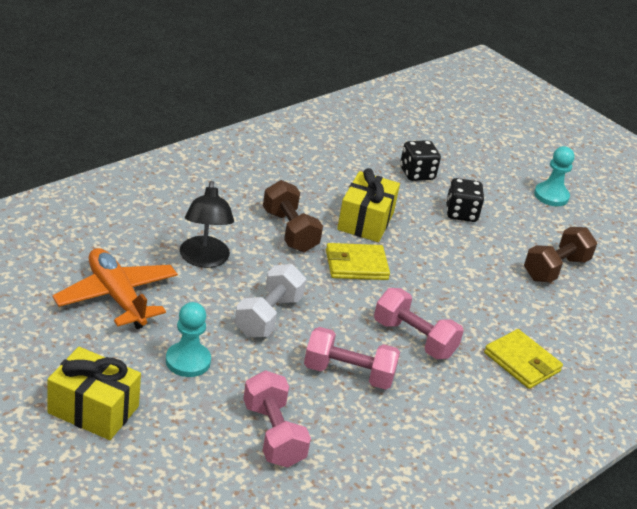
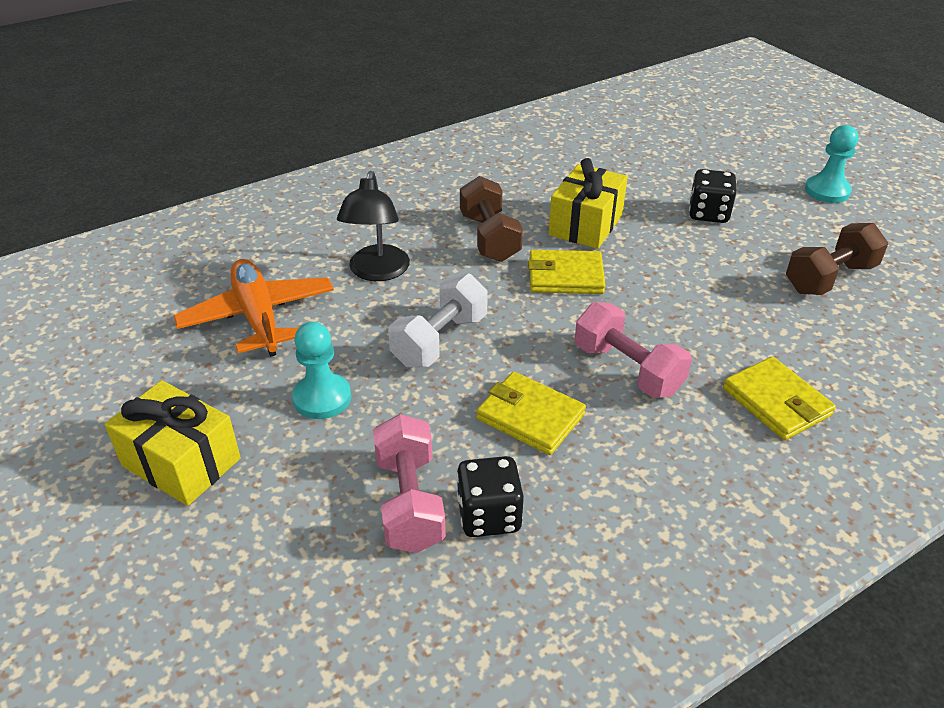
camera: 15 degrees right, 5 degrees up
(348, 374) = (530, 417): pink dumbbell -> yellow wallet
(417, 174) = (657, 170): black dice -> black dice (489, 515)

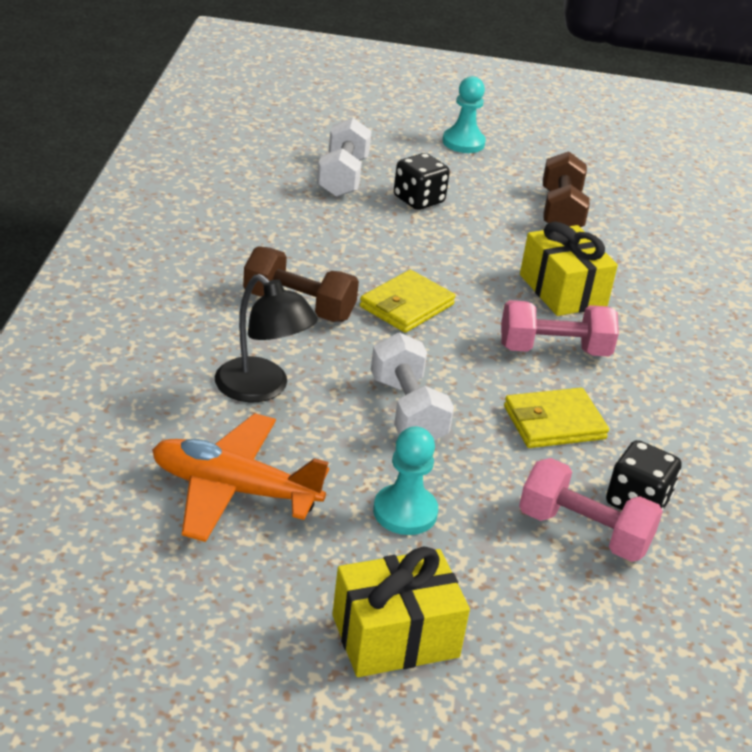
camera: 55 degrees left, 5 degrees down
(585, 225) = (351, 255): yellow gift -> yellow gift (562, 291)
(673, 173) = (342, 177): none -> white dumbbell
(776, 402) = (657, 317): yellow wallet -> none

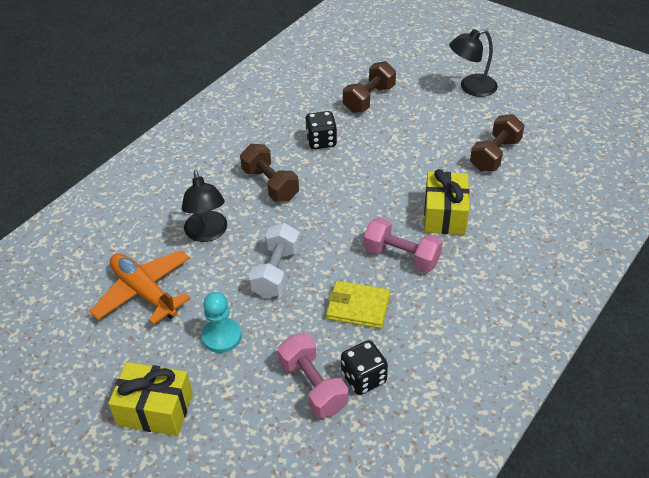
camera: 35 degrees right, 10 degrees up
(342, 177) = (369, 99): white dumbbell -> brown dumbbell
(406, 306) = (334, 200): yellow wallet -> none
(418, 200) = (404, 125): black dice -> black dice (321, 141)
(463, 143) = (471, 87): turquoise pawn -> black lamp

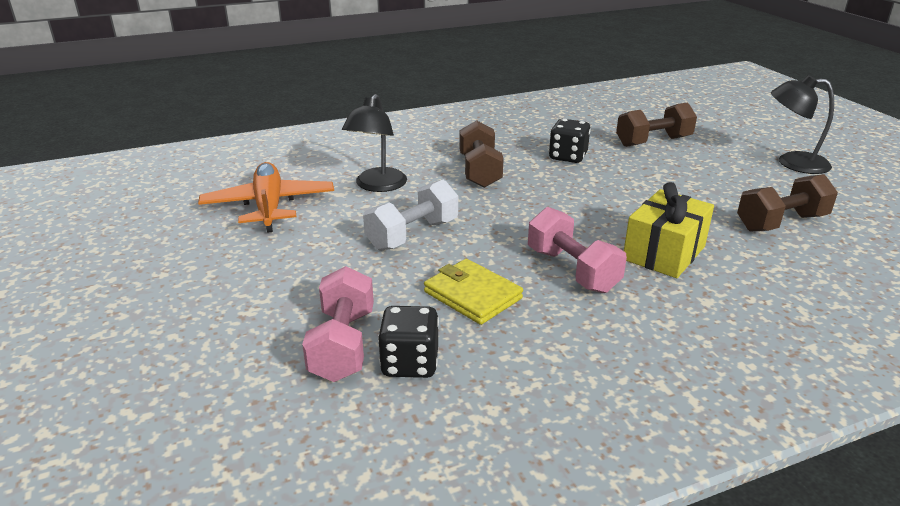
camera: 30 degrees right, 15 degrees down
(155, 410) = (164, 295): yellow gift -> none
(222, 336) = (298, 264): turquoise pawn -> none

